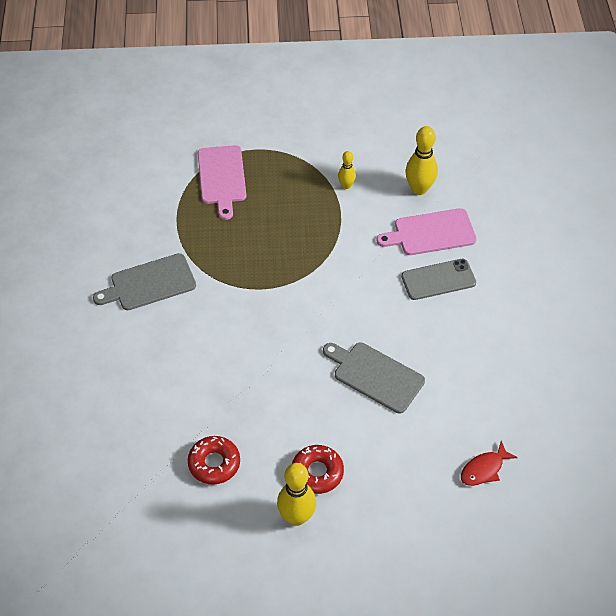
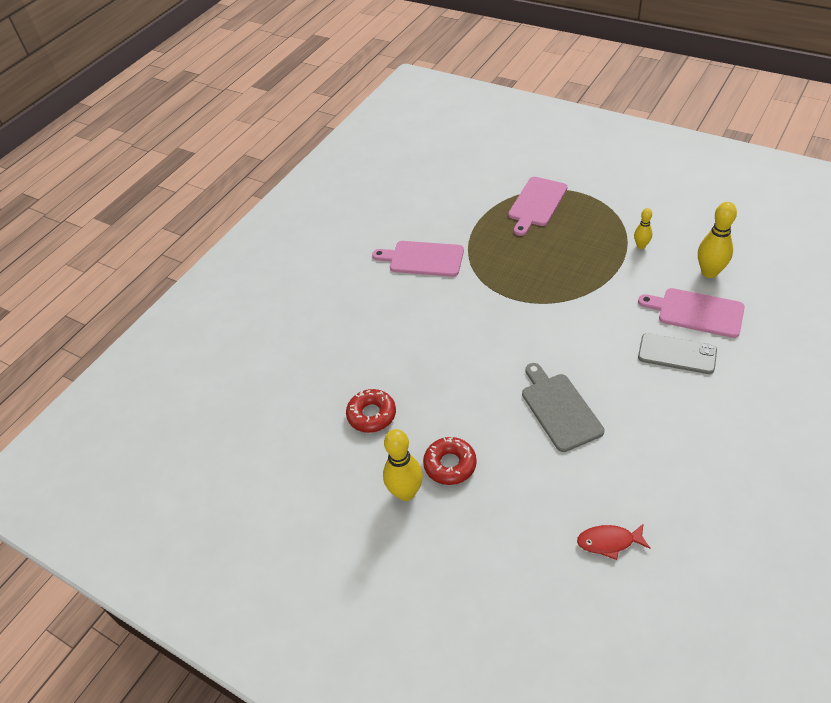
camera: 40 degrees right, 5 degrees down
(149, 283) = (423, 259): grey cutting board -> pink cutting board

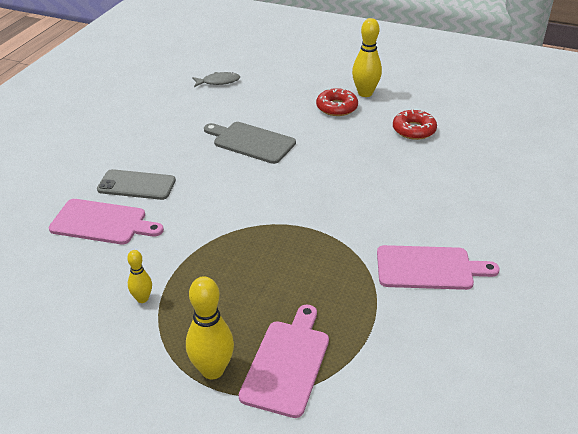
camera: 165 degrees right, 10 degrees down
(559, 409) = (251, 142): grey cutting board -> grey cutting board turned 150 degrees clockwise
(609, 542) = (218, 82): red fish -> grey fish
(709, 272) = (68, 267): yellow bowling pin -> yellow bowling pin (212, 370)

